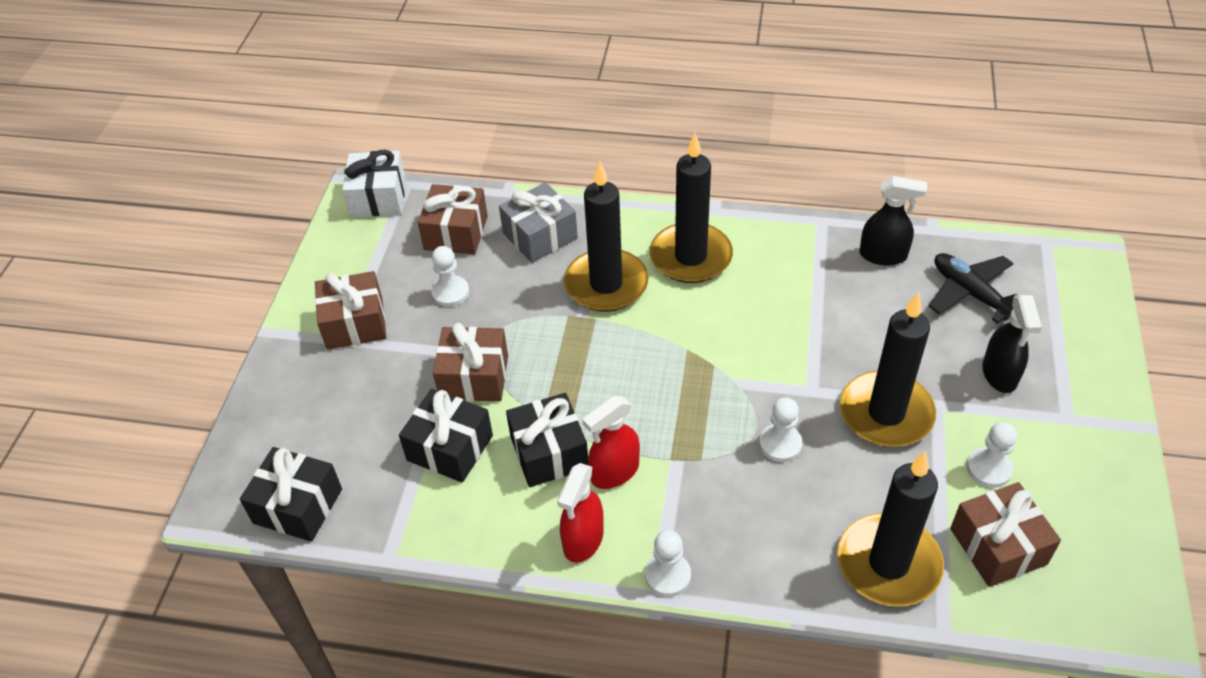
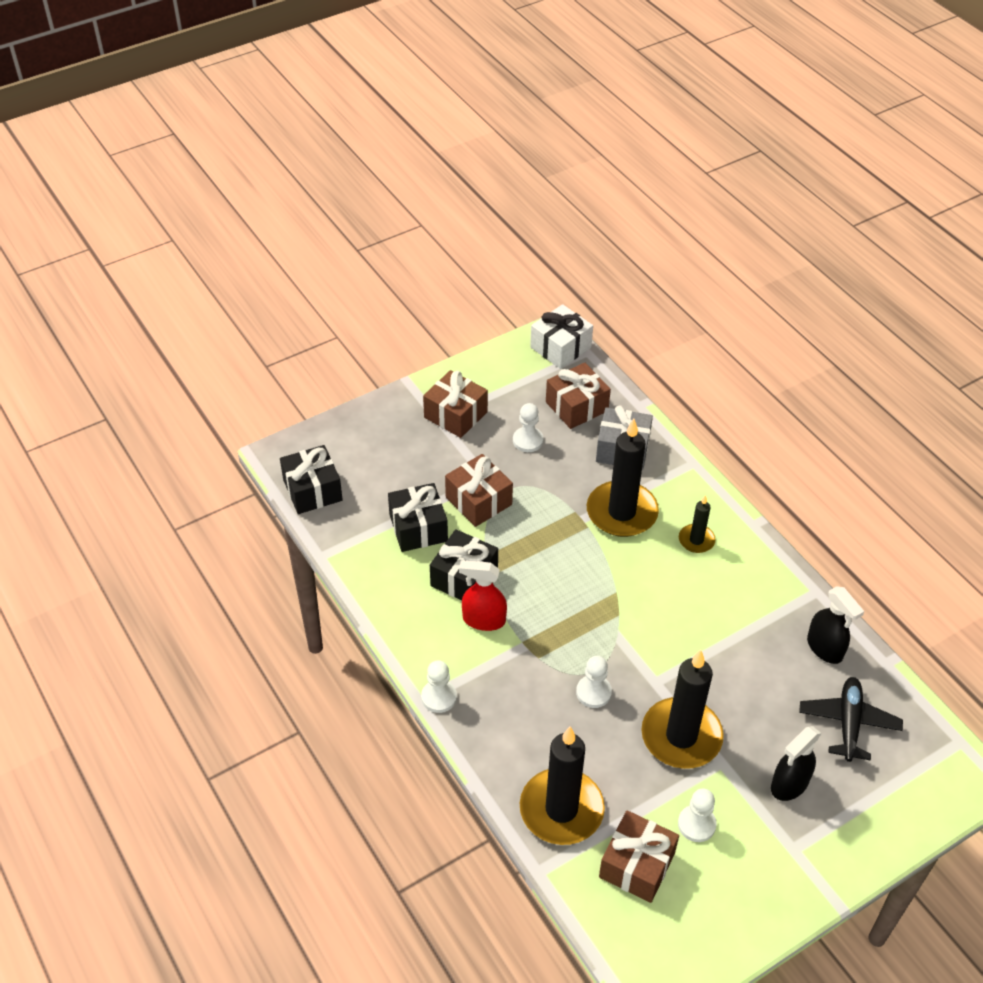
camera: 45 degrees right, 0 degrees up
(583, 540) = (421, 638): red spray bottle -> none
(690, 257) = (696, 540): black candle -> black candle, size x0.50

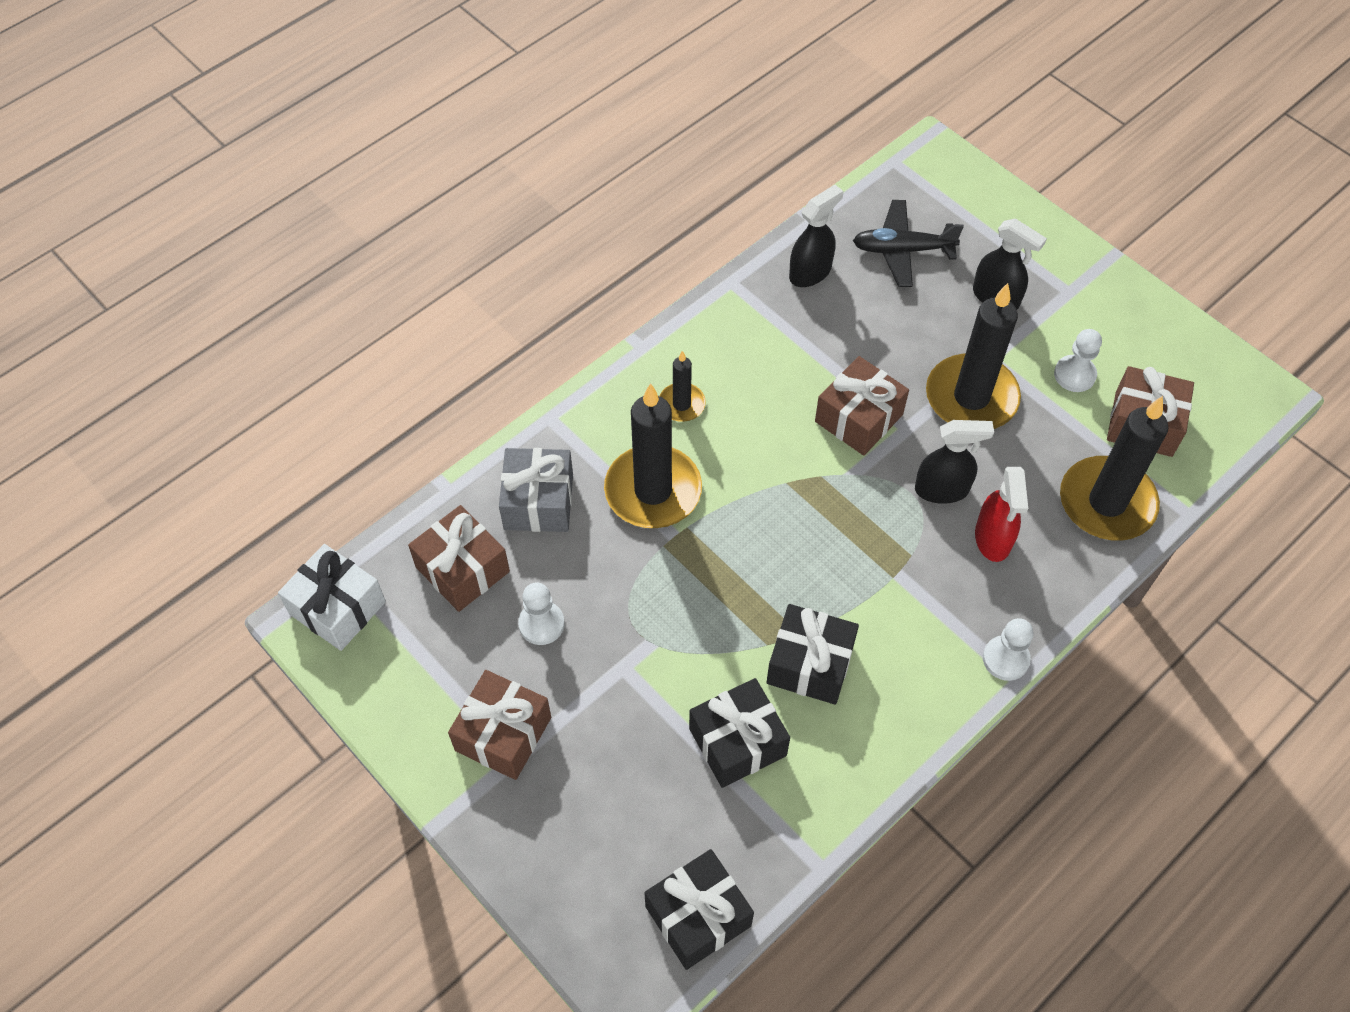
camera: 100 degrees left, 10 degrees up
(478, 501) = (669, 670): brown gift -> brown gift (858, 418)
(483, 620) = (872, 628): red spray bottle -> red spray bottle (992, 539)
(593, 692) = (942, 489): white pawn -> black spray bottle

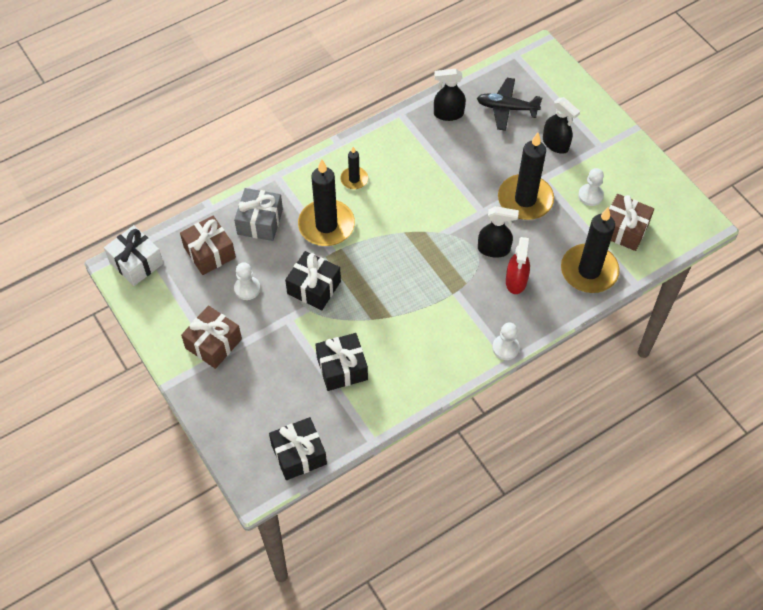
camera: 10 degrees right, 0 degrees up
(810, 272) = (448, 114): black spray bottle -> black spray bottle turned 150 degrees counterclockwise
(810, 664) = (393, 333): black gift -> black gift (314, 287)
(858, 418) = (455, 202): brown gift -> none

